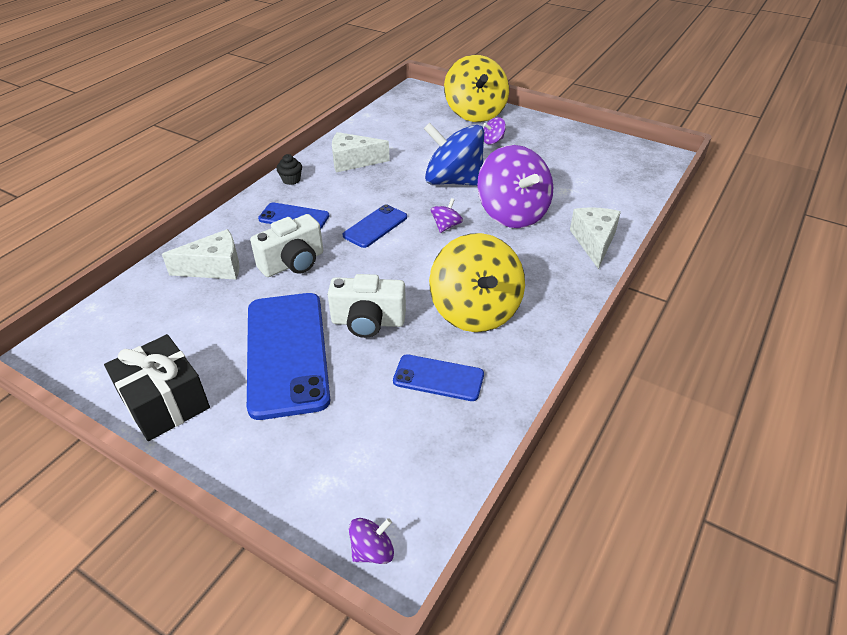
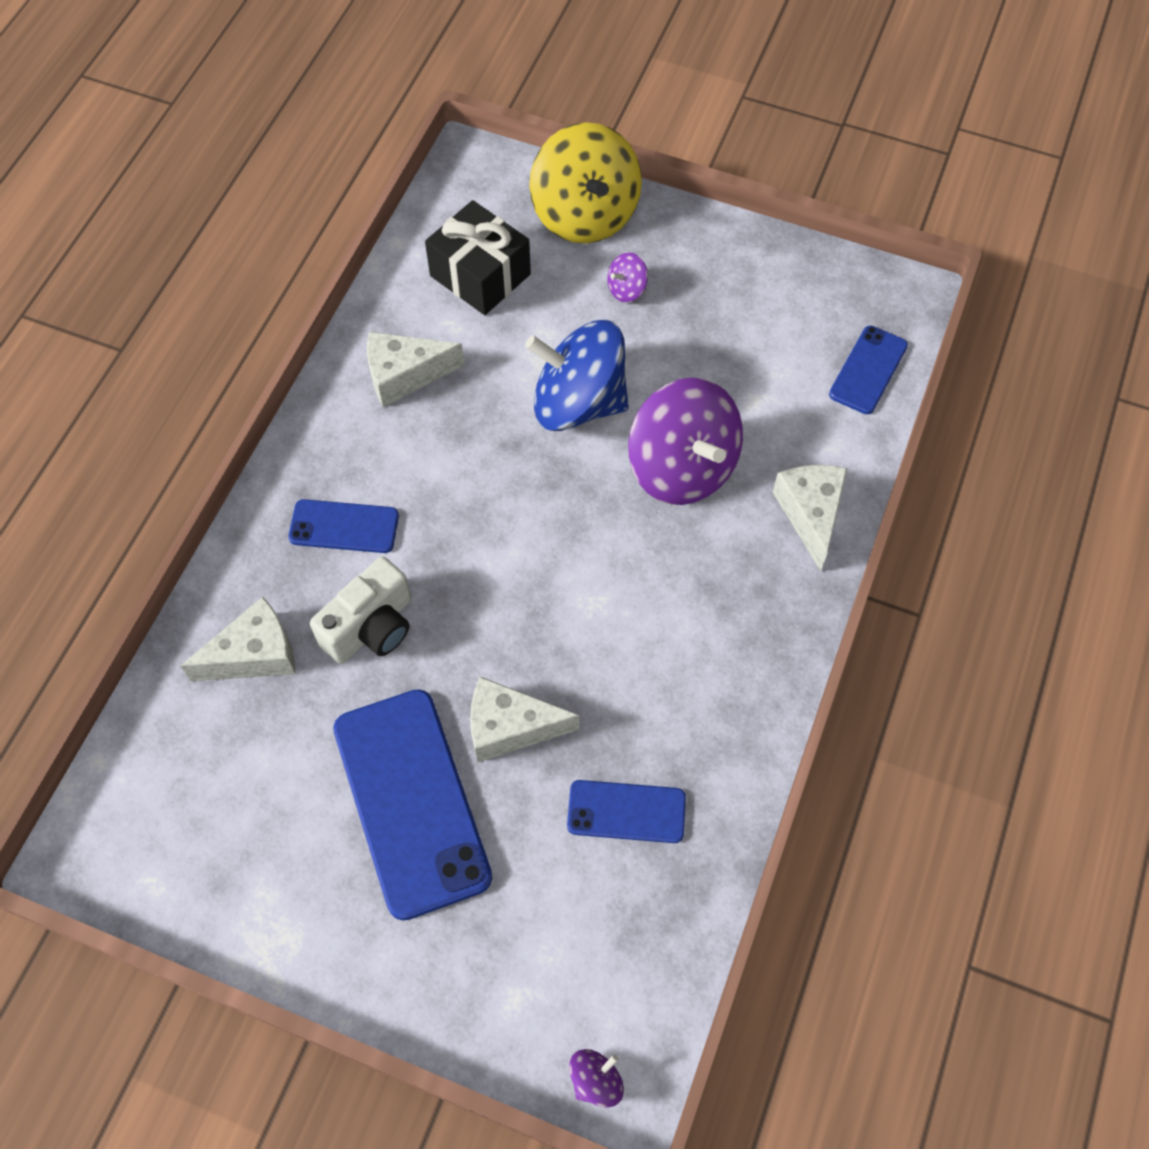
camera: 10 degrees left, 20 degrees up
(165, 402) = (272, 913): black gift -> black gift (480, 275)
(291, 180) = (314, 437): black cupcake -> none
(368, 322) = (510, 727): white camera -> white cheese
(375, 226) = (476, 528): blue phone -> blue phone (868, 370)
(446, 226) = (585, 511): purple spinning top -> none
(475, 311) = (656, 682): yellow spinning top -> none

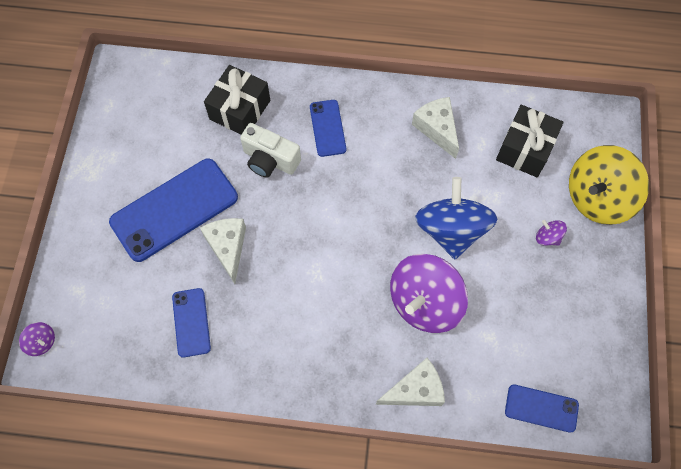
camera: 75 degrees right, 5 degrees up
(255, 654) = (240, 110): white cheese -> black gift

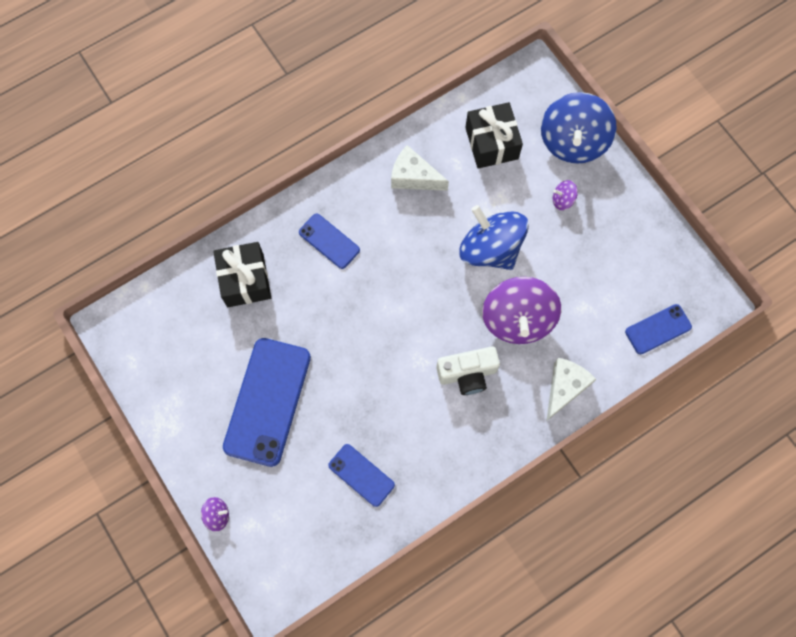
camera: 40 degrees left, 5 degrees up
(42, 342) = (260, 586): purple spinning top -> purple spinning top (217, 515)
(228, 247) = (337, 396): white cheese -> none
(270, 160) = (307, 302): white camera -> white camera (467, 374)
(597, 197) = (573, 141): yellow spinning top -> blue spinning top

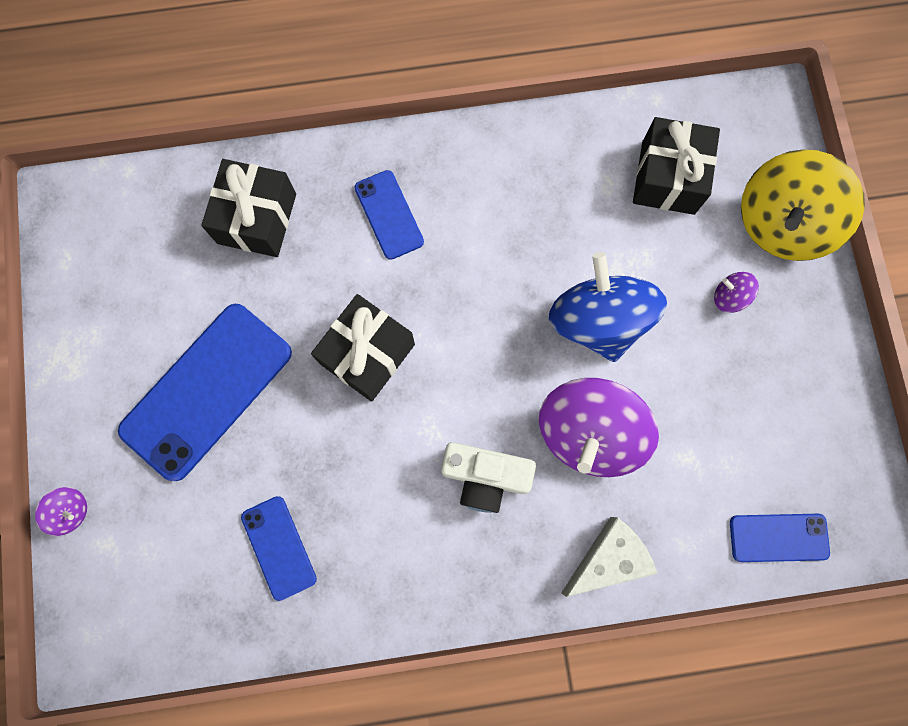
camera: 25 degrees right, 5 degrees up
(358, 333) = (367, 354): none -> black gift
(413, 177) = (541, 178): white cheese -> none
(573, 141) = (781, 223): blue spinning top -> yellow spinning top

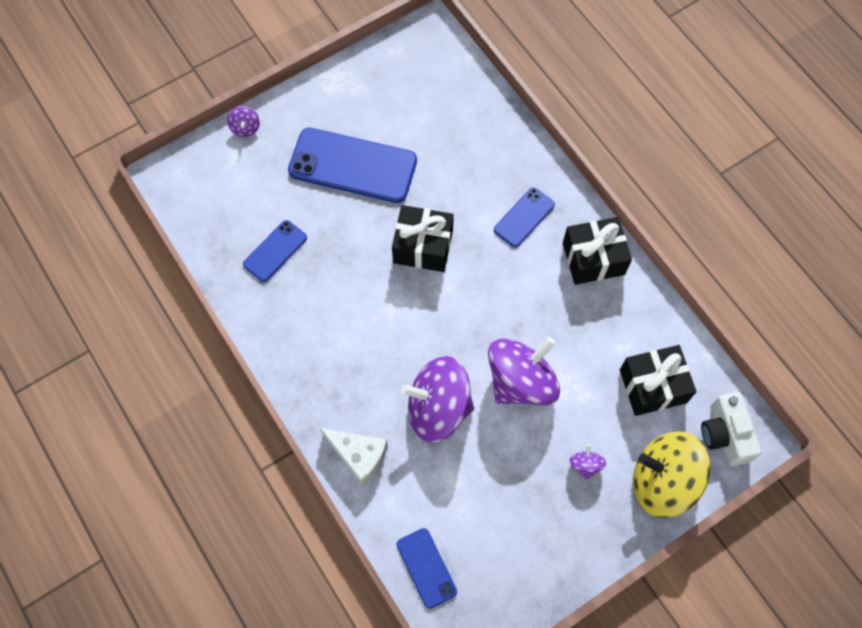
camera: 65 degrees right, 10 degrees down
(257, 218) = (478, 141): black gift -> black gift (593, 258)
(485, 477) = (376, 354): white camera -> white camera (724, 435)
(598, 320) = (521, 381): blue spinning top -> purple spinning top

